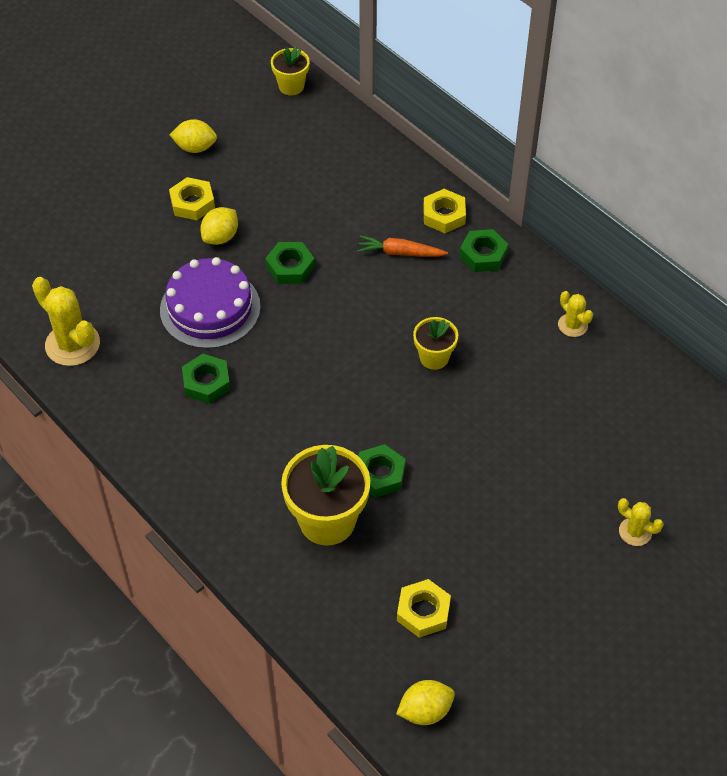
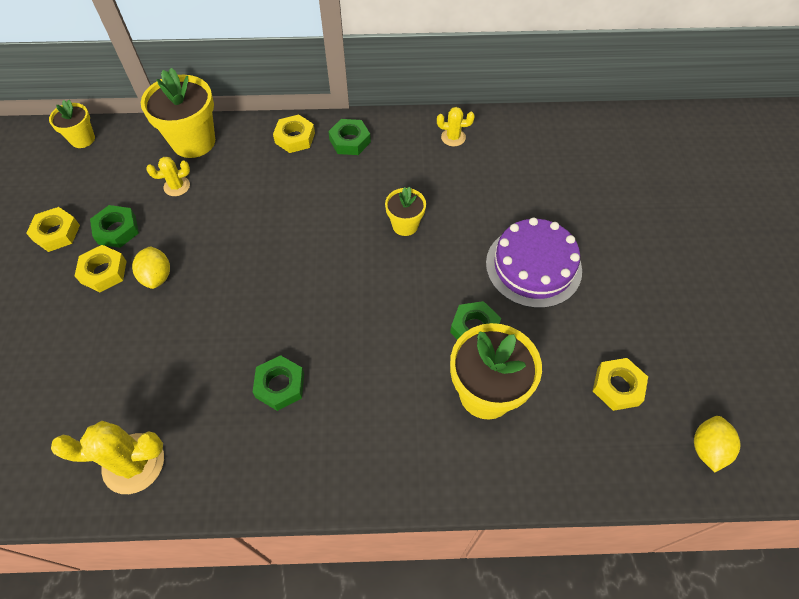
camera: 50 degrees left, 5 degrees up
(195, 148) = (56, 233): yellow lemon -> yellow nut
(210, 308) = (213, 331): purple cake -> purple cake (533, 266)
(290, 267) = (236, 252): green nut -> green nut (117, 230)
(365, 154) = (193, 142): none -> yellow flower pot
(400, 253) = (298, 182): orange carrot -> none
(635, 532) = (642, 218): yellow cactus -> yellow cactus (177, 186)

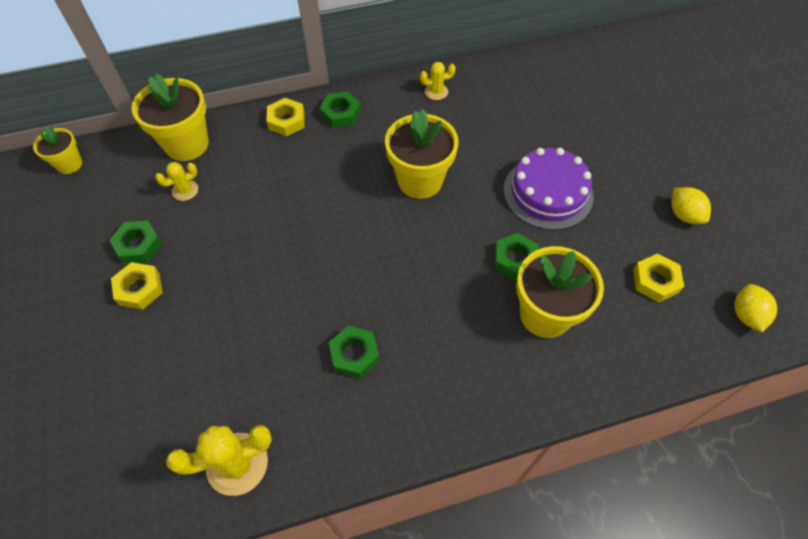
camera: 15 degrees left, 0 degrees up
(56, 233) = (75, 262): yellow nut -> none
(157, 276) = (196, 281): yellow lemon -> yellow lemon (684, 215)
(405, 225) = (420, 180): yellow flower pot -> yellow flower pot, size x1.79

